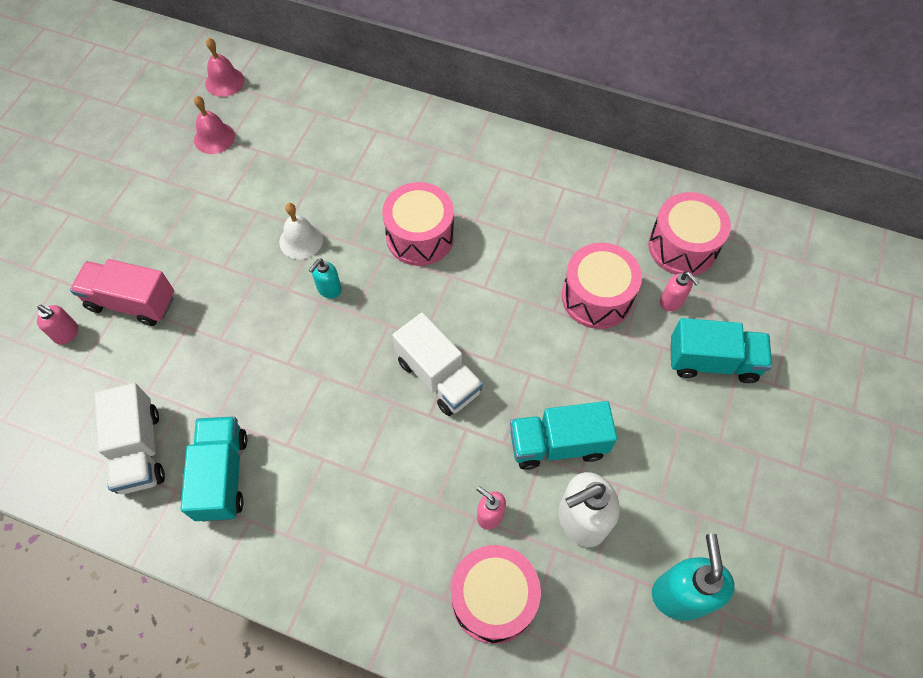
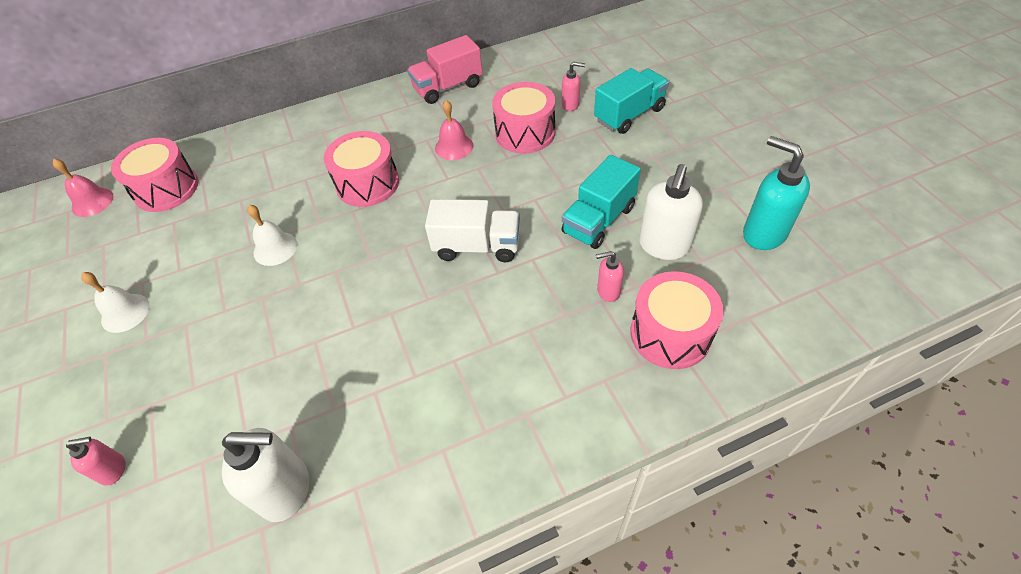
camera: 40 degrees left, 10 degrees down
(132, 302) = (160, 396): pink truck -> pink truck (448, 87)
(139, 449) = (286, 490): white truck -> white soap dispenser
(166, 209) = (125, 313): none -> white bell
(214, 138) = (121, 240): pink bell -> pink bell (454, 147)
(222, 475) = (384, 441): turquoise truck -> none
(329, 289) = (333, 260): turquoise soap dispenser -> none
(682, 246) = (542, 77): pink drum -> pink drum (166, 189)

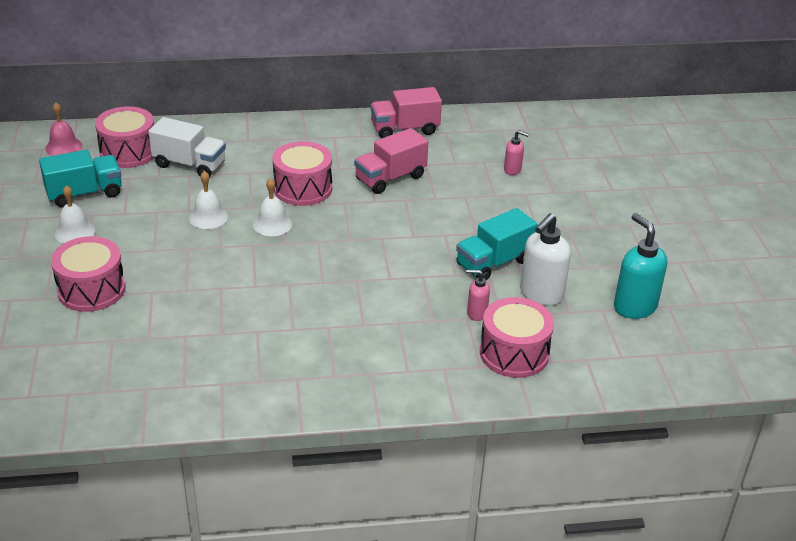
camera: 10 degrees right, 15 degrees down
(114, 470) = (46, 328): pink soap dispenser -> none
(286, 490) = (171, 372): white soap dispenser -> none
(348, 238) = (272, 224): none -> white bell
(454, 147) = (390, 178): pink bell -> pink truck
(477, 246) = (379, 256): white truck -> white truck (189, 165)
(525, 133) = (460, 182): pink drum -> pink drum (91, 290)
(629, 115) = (563, 190): turquoise truck -> turquoise truck (84, 194)

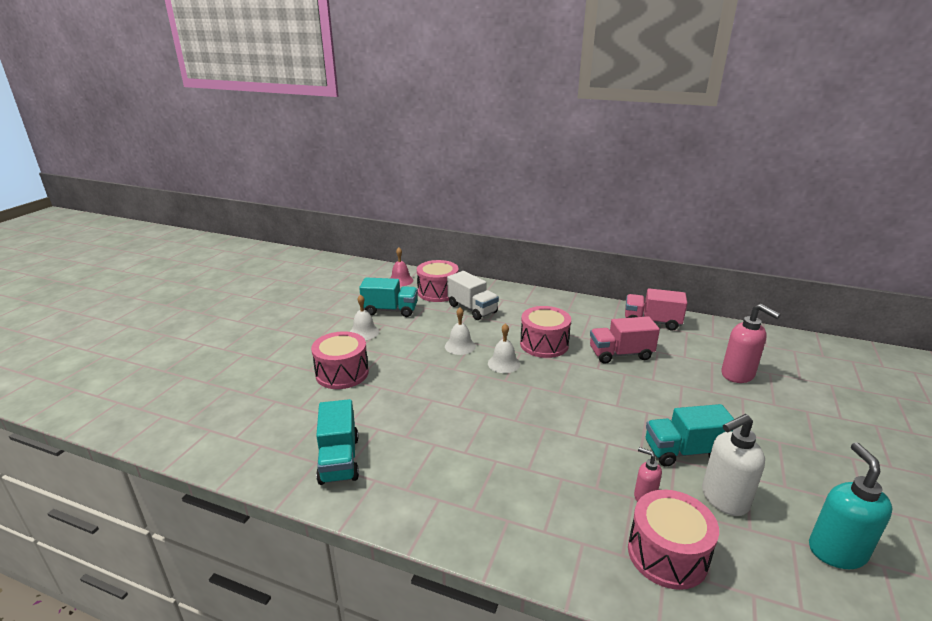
camera: 30 degrees right, 10 degrees down
(169, 378) = (339, 460): none -> turquoise truck
(513, 170) = (738, 375): pink soap dispenser -> pink soap dispenser, size x1.87

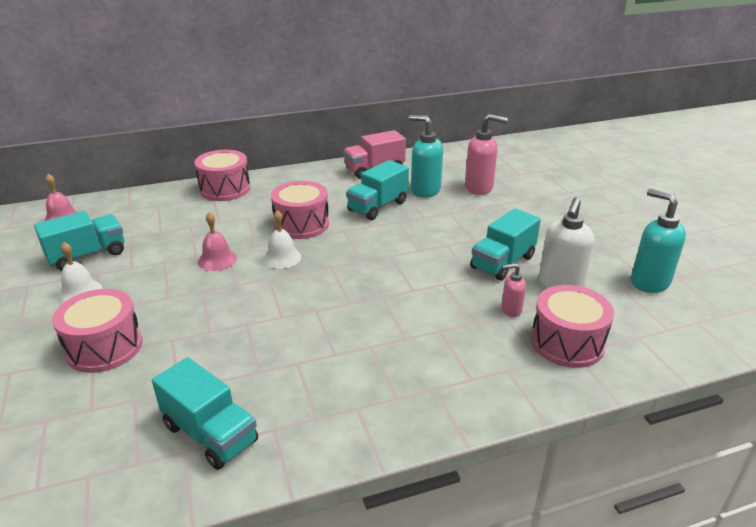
camera: 40 degrees left, 5 degrees up
(438, 292) = (127, 215): pink drum -> pink drum (225, 189)
(460, 346) = (217, 260): white bell -> pink bell
(472, 309) = (189, 218): white truck -> none
(620, 354) = (377, 206): pink truck -> turquoise truck
(679, 357) = (425, 190): none -> turquoise soap dispenser

